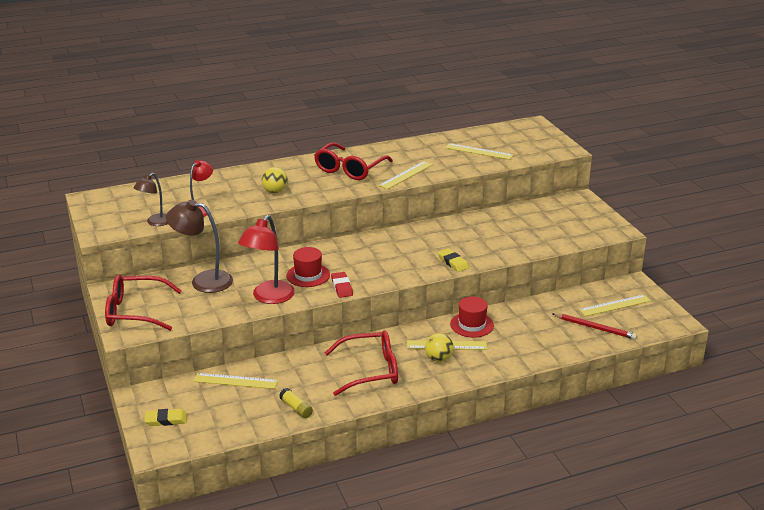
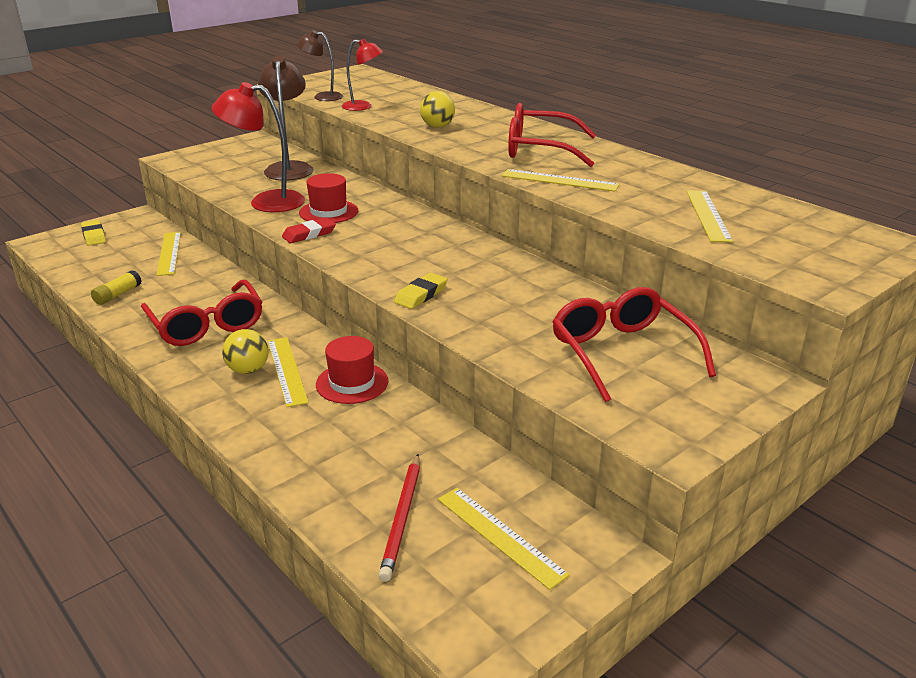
camera: 70 degrees right, 0 degrees up
(136, 312) = (215, 154): red glasses -> red glasses (623, 354)

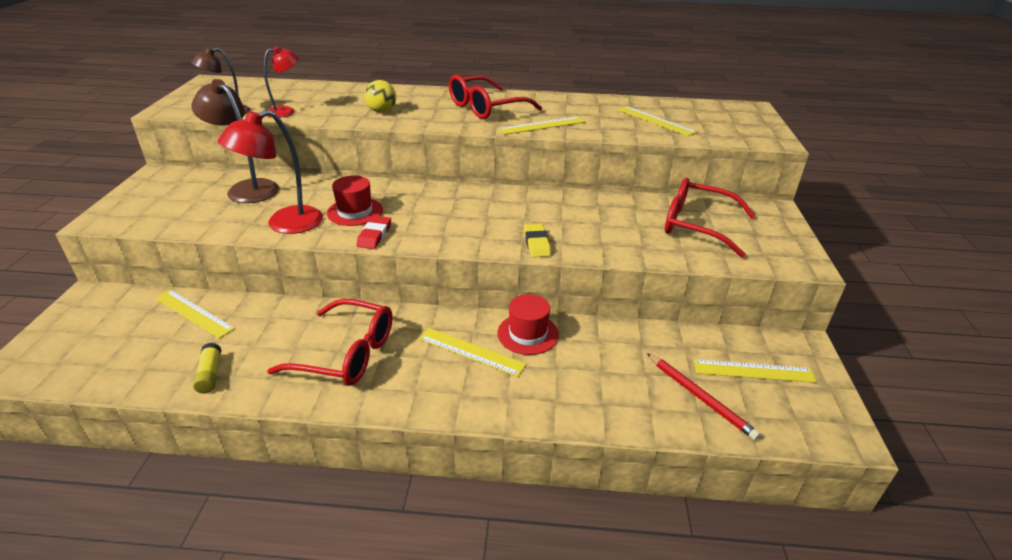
camera: 45 degrees left, 5 degrees up
(94, 236) = (71, 335): yellow eraser -> none
(248, 370) = (443, 368): yellow ball -> none

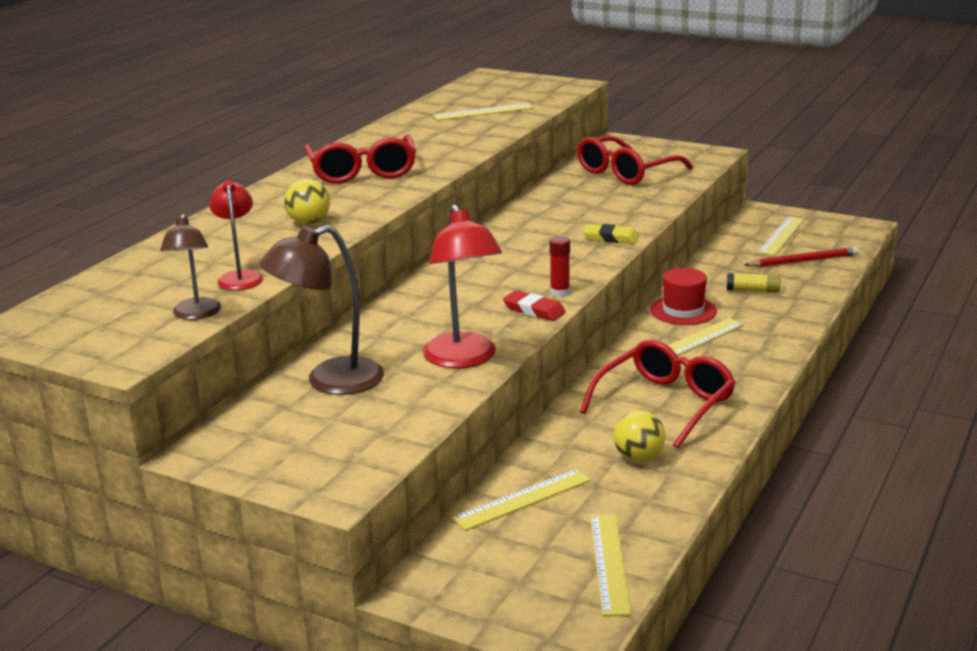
camera: 65 degrees left, 10 degrees down
(210, 374) = (658, 486): yellow glue stick -> yellow glue stick (752, 290)
(254, 356) = (638, 458): none -> yellow ball
(355, 212) = (466, 316): red hat -> none
(411, 240) = (560, 292): none -> red glue stick
(542, 125) = (446, 155): yellow ruler -> yellow ruler (609, 563)

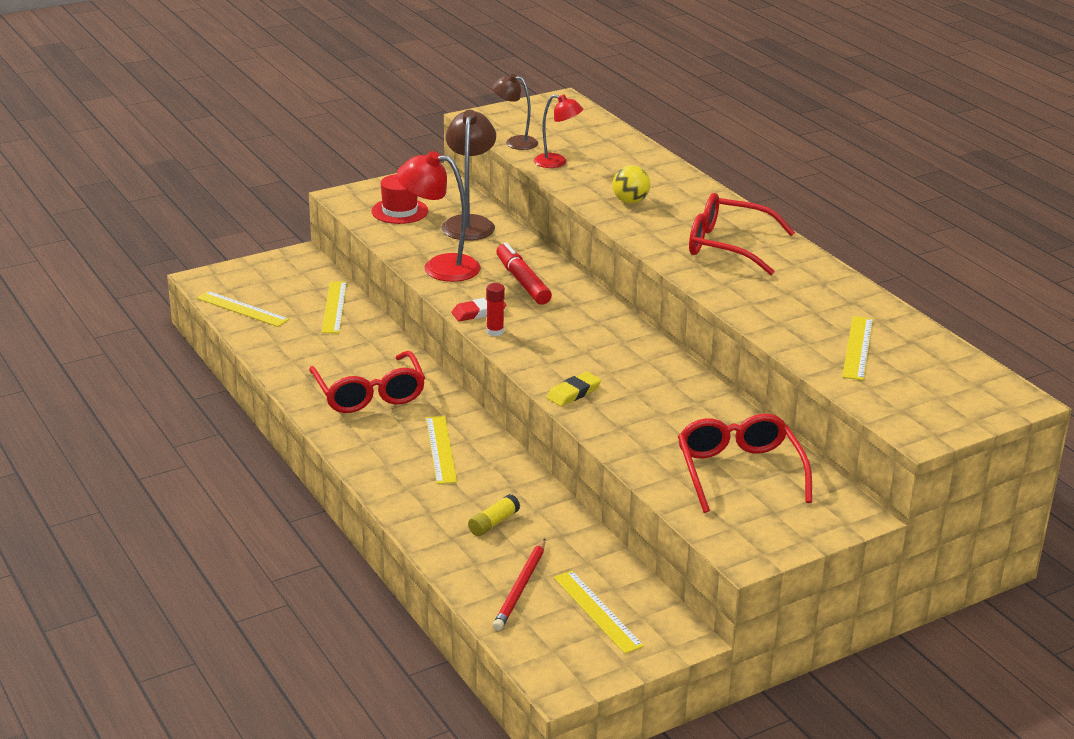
camera: 120 degrees right, 5 degrees up
(442, 311) = (522, 282): none -> red marker
(638, 458) = (321, 357): yellow ball -> none
(683, 310) = (499, 468): red hat -> red hat (399, 211)

